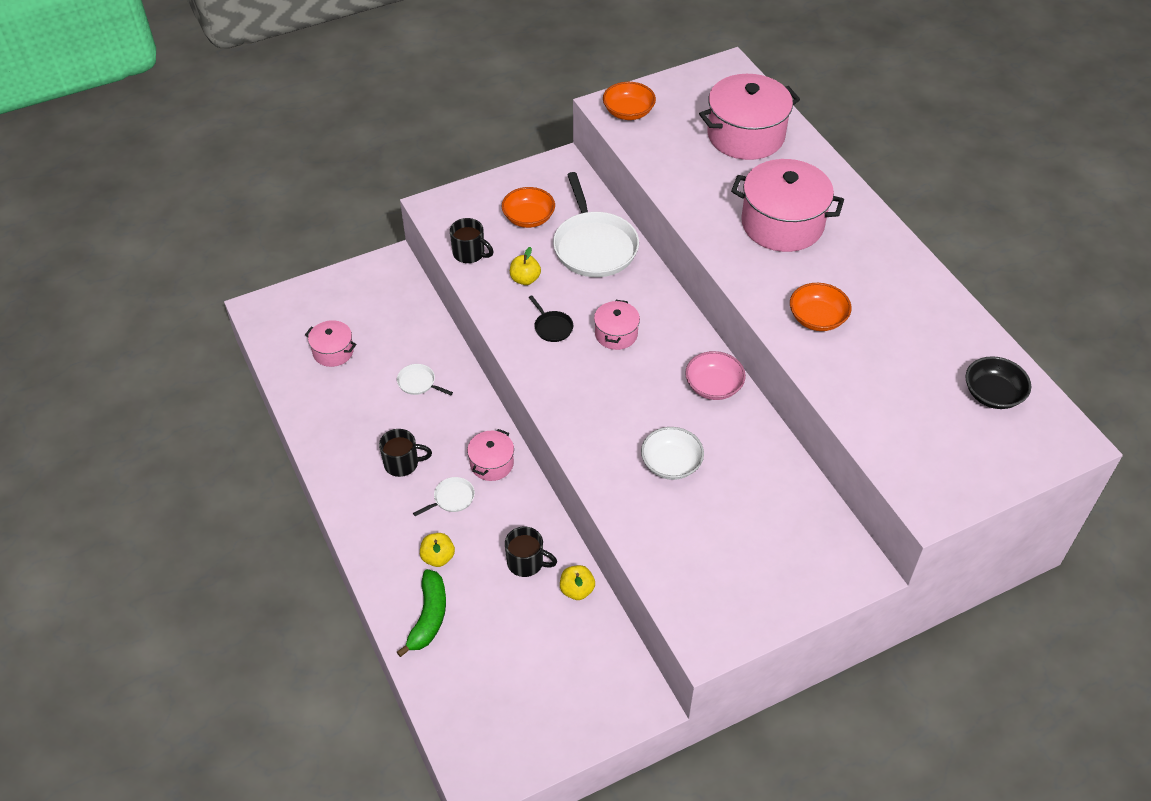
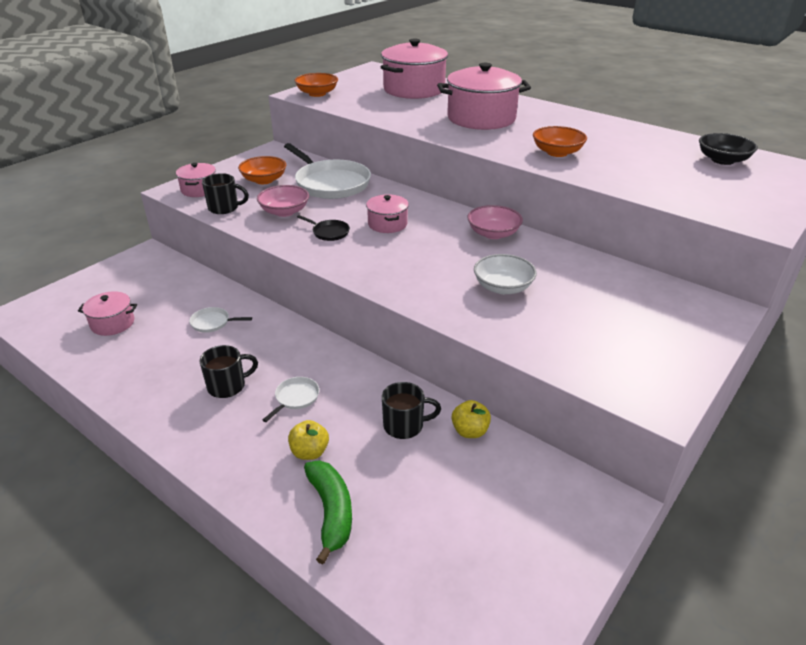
camera: 25 degrees left, 15 degrees down
(492, 463) = (319, 360): pink pot -> pink pot (199, 190)
(525, 279) = (284, 211): yellow apple -> pink bowl

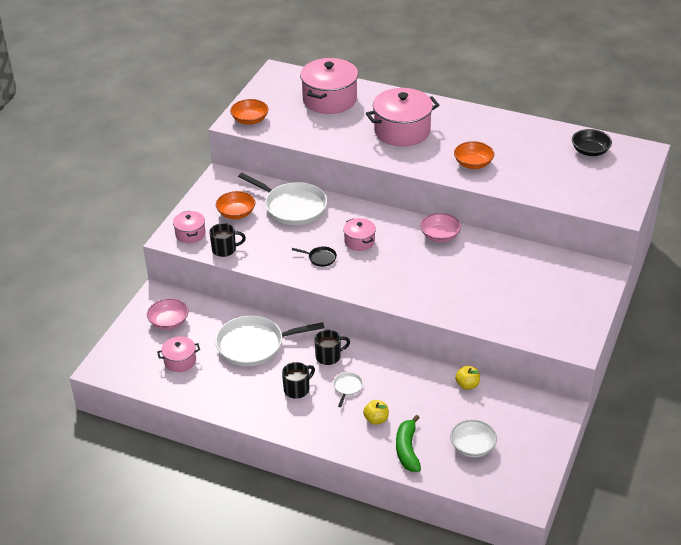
camera: 15 degrees left, 5 degrees up
(212, 323) = (254, 345): white pan -> white pan, size x2.31
(284, 211) = (274, 244): pink bowl -> pink bowl (169, 322)
(331, 512) = (407, 449): green banana -> green banana turned 150 degrees counterclockwise
(405, 426) = (426, 390): black mug -> black mug (329, 356)
(503, 287) = (463, 283): white bowl -> white bowl (472, 447)

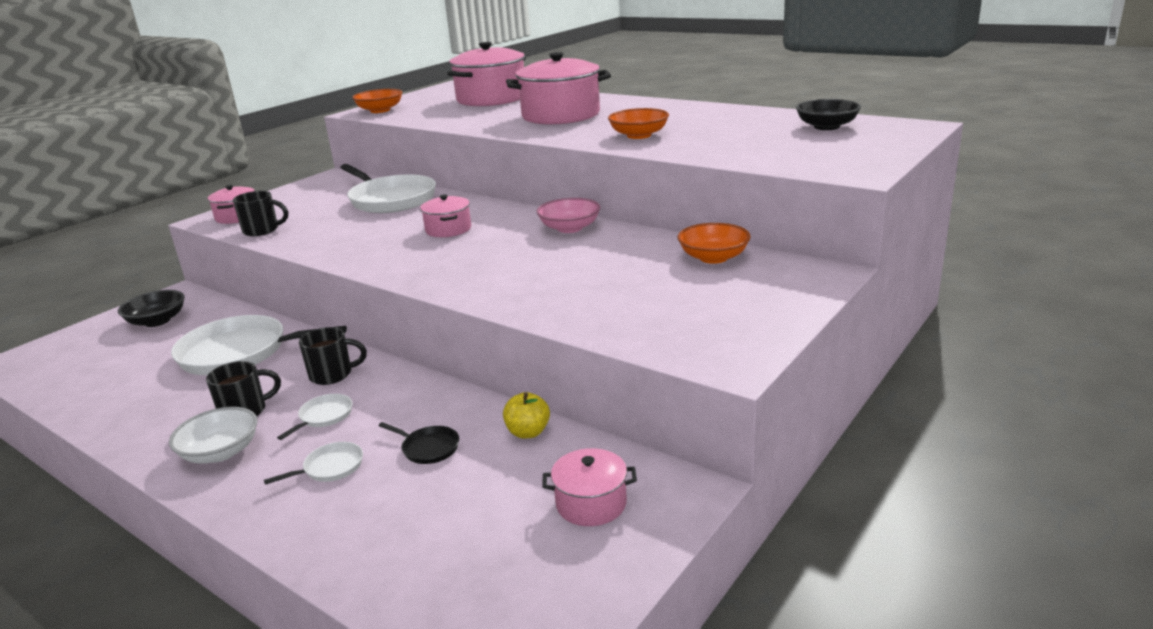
camera: 15 degrees right, 15 degrees down
(169, 322) = (157, 321): pink bowl -> black bowl
(180, 361) = (120, 362): pink pot -> pink pot (591, 503)
(236, 213) = (314, 202): orange bowl -> orange bowl (713, 257)
(320, 258) = (378, 242): black pan -> black pan (428, 448)
(376, 419) = (330, 467): yellow apple -> white pan
(407, 449) = (345, 524): green banana -> none
(472, 447) = (473, 535): white bowl -> white bowl (221, 452)

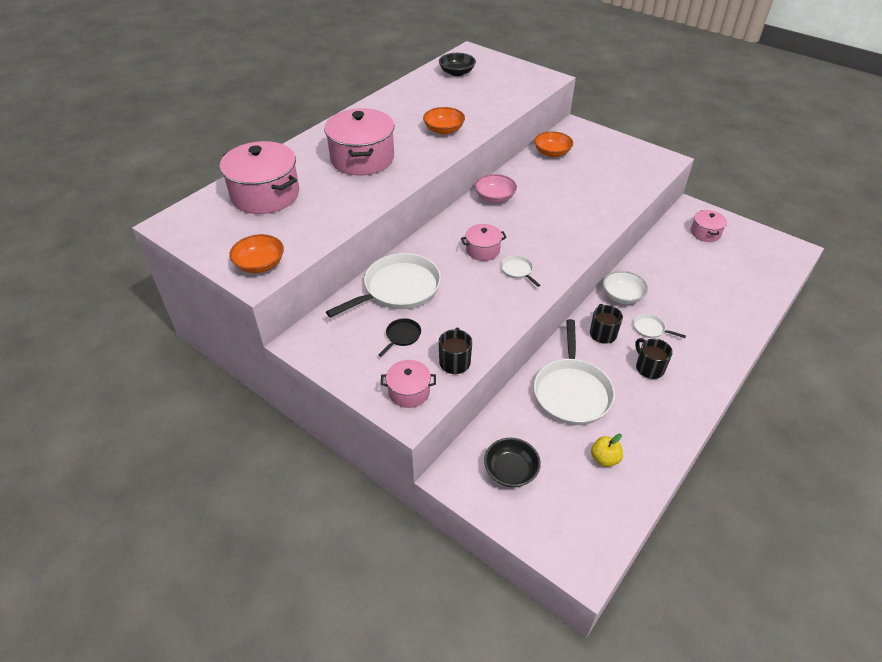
camera: 90 degrees left, 20 degrees up
(221, 452) = (692, 368): white bowl -> white bowl (622, 296)
(330, 467) = (697, 317): white pan -> white pan (517, 270)
(428, 448) = (674, 283): black pan -> black pan (402, 336)
(528, 432) = (656, 250): yellow apple -> yellow apple (604, 459)

